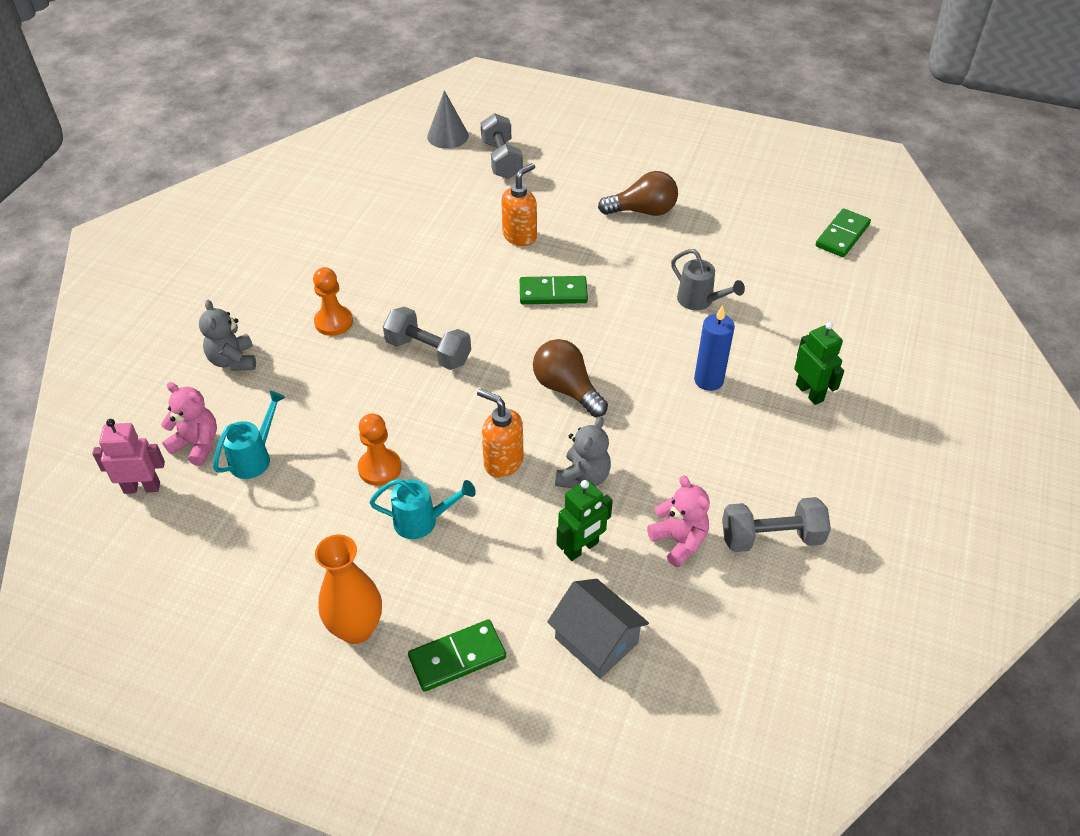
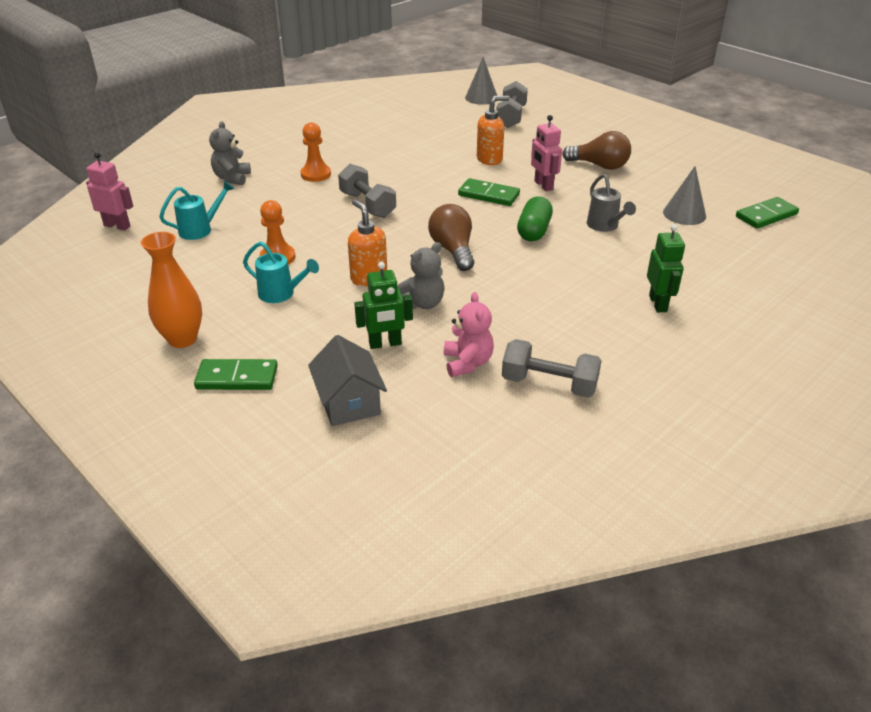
camera: 25 degrees right, 10 degrees down
(197, 444) = (170, 214): pink teddy bear -> none
(602, 260) = (543, 185): none -> pink robot
(633, 332) = (534, 231): none -> green capsule
(708, 380) = (574, 274): blue candle -> none
(766, 258) = (684, 214): none -> grey cone

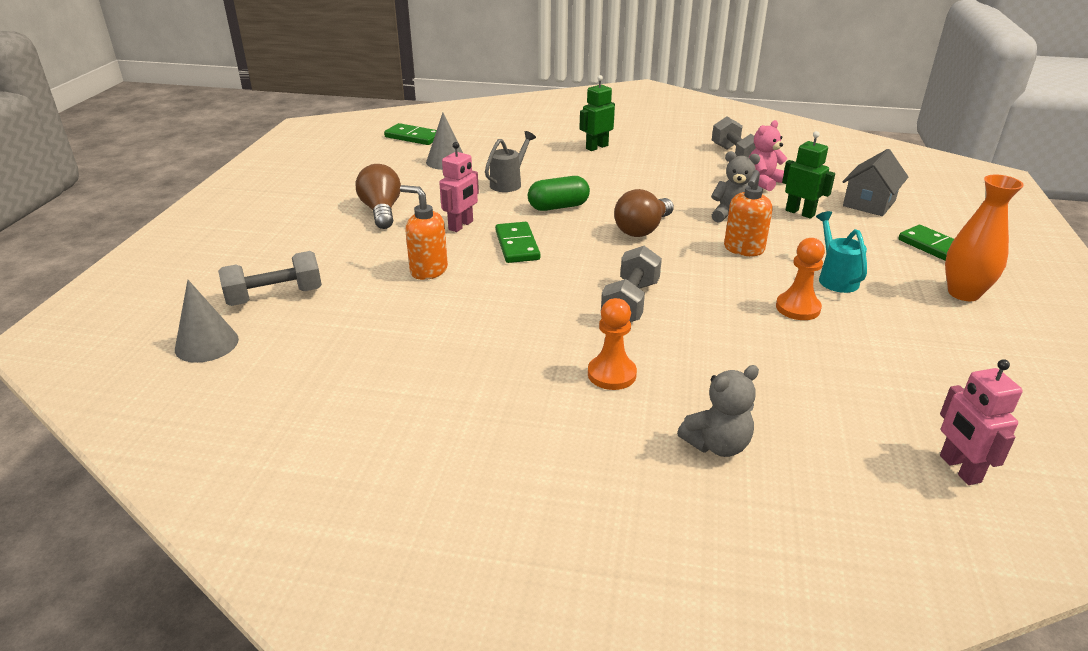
camera: 125 degrees left, 5 degrees down
(200, 230) = (847, 389): turquoise watering can -> none

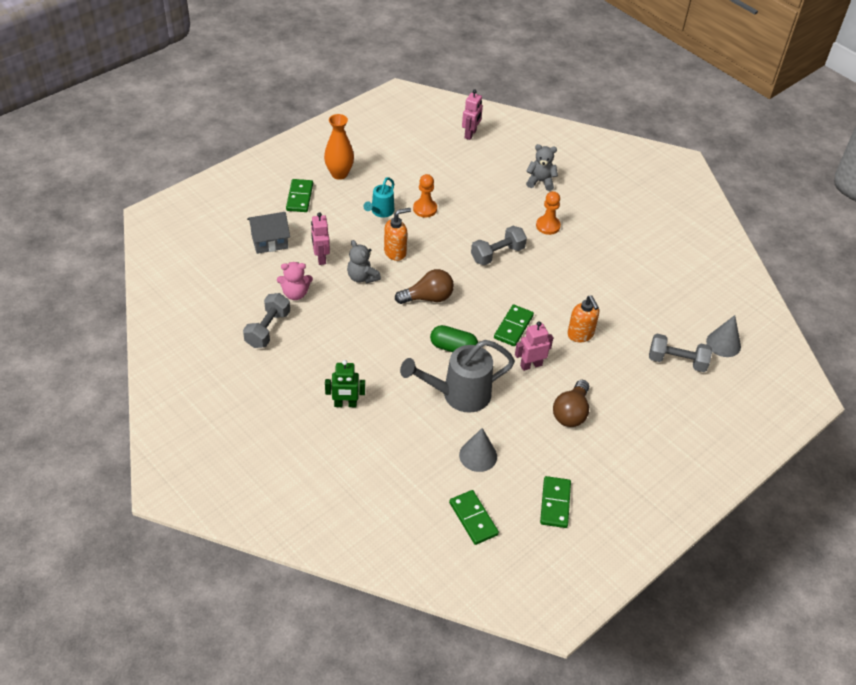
camera: 145 degrees left, 15 degrees up
(349, 162) = (555, 503): none -> green domino
(508, 183) = (459, 395): grey watering can -> grey watering can, size x1.80
(800, 213) = (321, 258): green robot -> pink robot

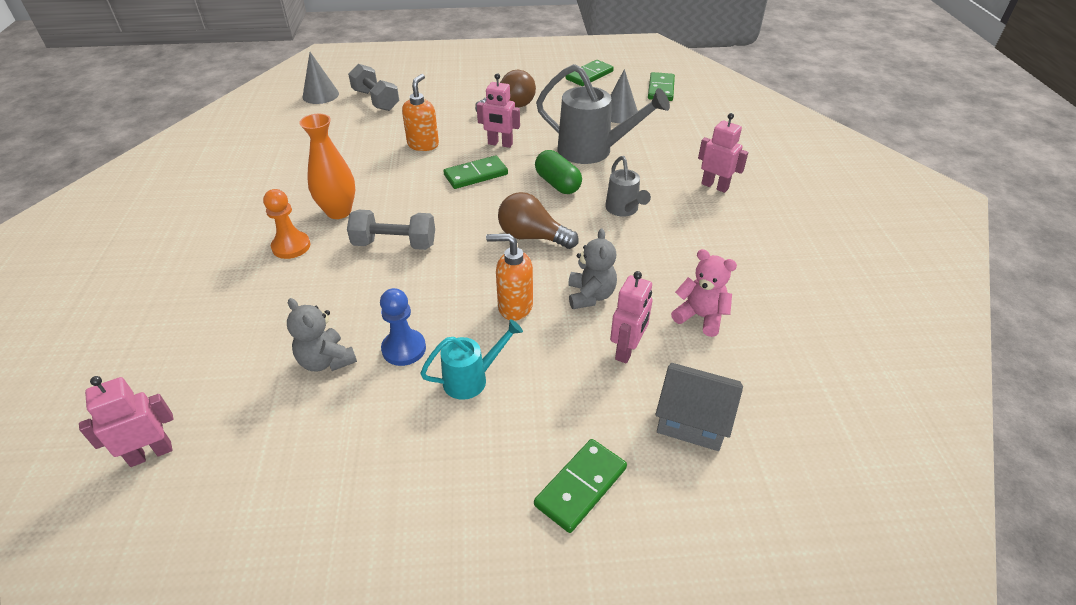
camera: 140 degrees left, 5 degrees down
(268, 329) = (765, 290): grey dumbbell -> none
(339, 174) = (465, 501): orange vase -> orange vase (339, 211)
(345, 404) = (715, 186): green robot -> pink robot
(391, 348) = (623, 210): none -> grey watering can
(425, 209) = (404, 349): orange pawn -> blue pawn
(540, 181) = (202, 305): grey teddy bear -> grey teddy bear (326, 361)

